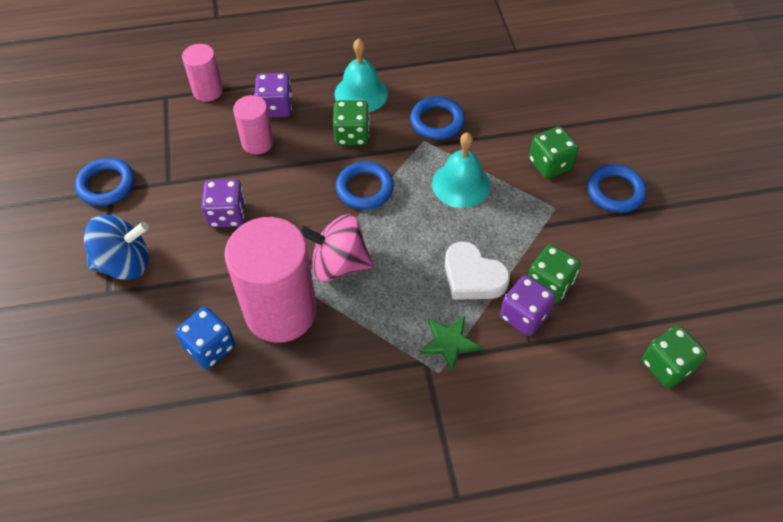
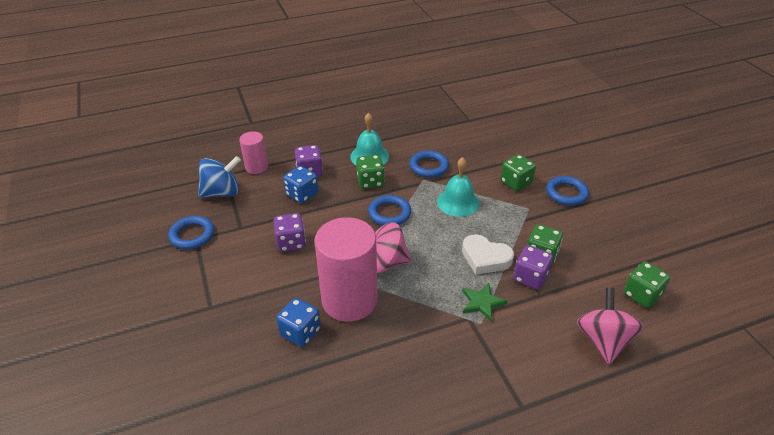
camera: 10 degrees left, 15 degrees down
(125, 263) = (219, 285): blue spinning top -> blue spinning top (222, 193)
(257, 142) = (302, 194): pink cylinder -> blue dice
(591, 424) = (603, 340): none -> pink spinning top

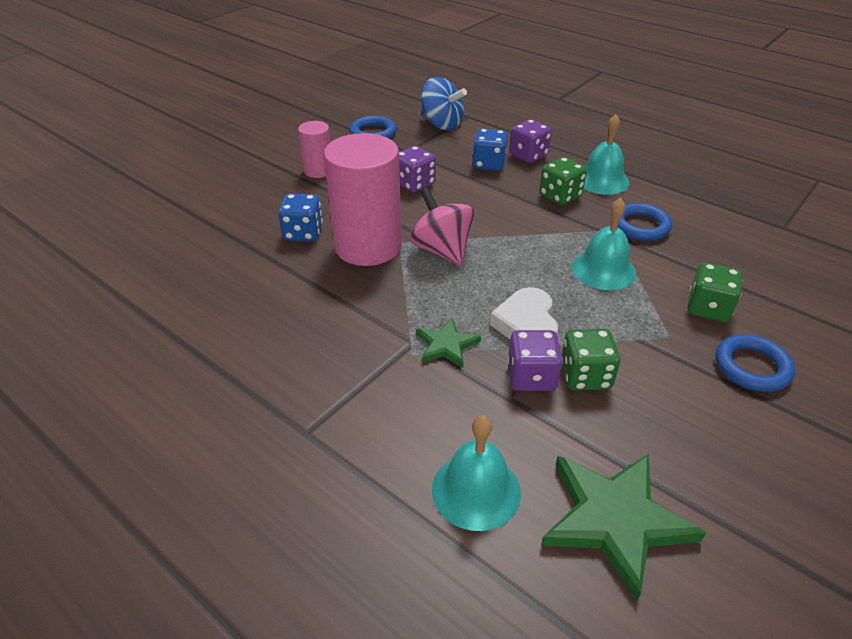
camera: 60 degrees right, 0 degrees up
(256, 167) = (497, 126): pink cylinder -> pink cylinder (318, 171)
(389, 213) = (523, 226): blue ring -> none
(603, 340) = (476, 490): pink spinning top -> turquoise bell
(642, 295) = (615, 520): green dice -> green star

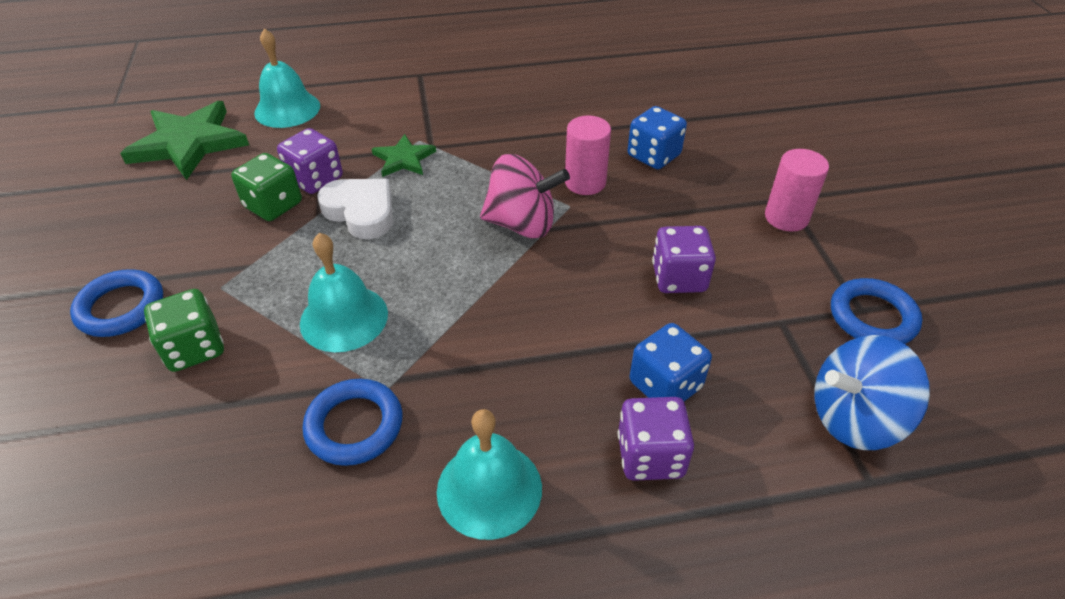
camera: 130 degrees right, 5 degrees up
(368, 246) = (585, 182): pink cylinder -> pink cylinder, size x0.51
(560, 196) = (507, 399): green dice -> none

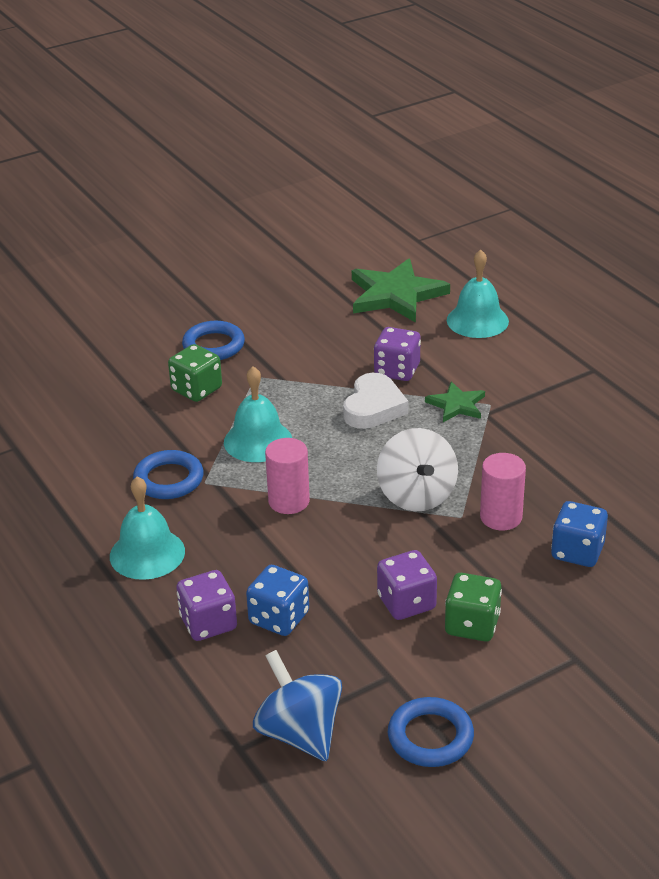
camera: 70 degrees right, 10 degrees down
(273, 205) = (352, 363): green dice -> green dice (472, 625)
(522, 224) = (416, 495): pink spinning top -> white spinning top
(786, 217) = (542, 661): pink cylinder -> pink cylinder (289, 501)

